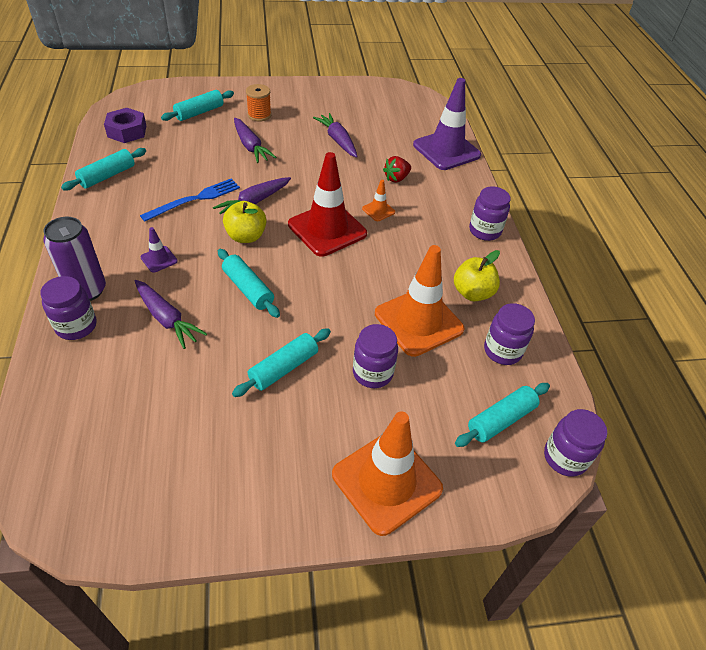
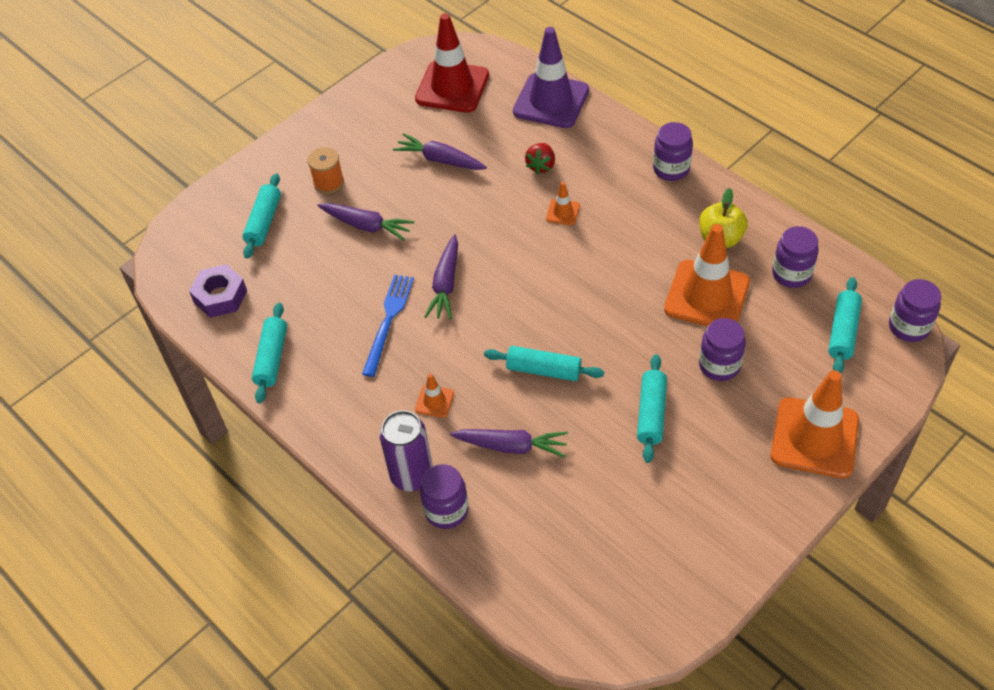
camera: 30 degrees left, 5 degrees up
(159, 259) = (434, 401): purple traffic cone -> orange traffic cone
(246, 236) = (481, 323): yellow apple -> none
(327, 229) = (541, 264): red traffic cone -> red traffic cone (452, 87)

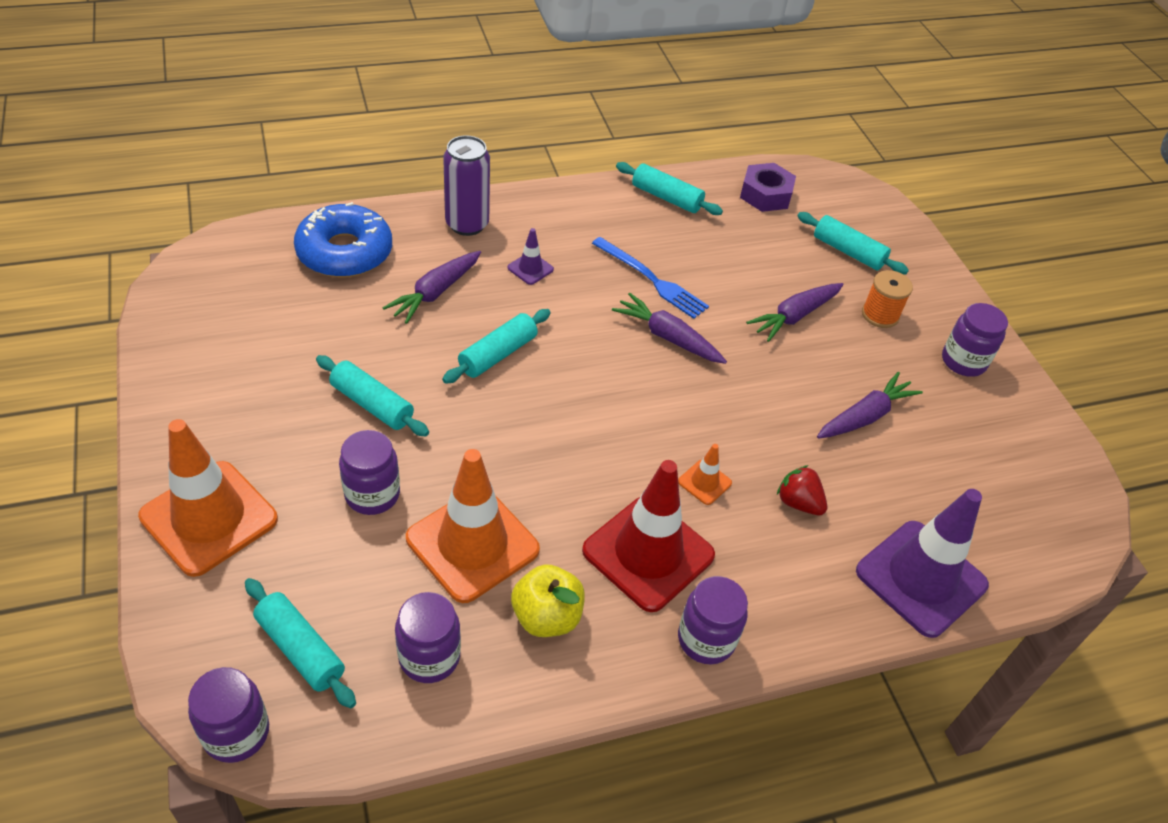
camera: 110 degrees right, 5 degrees down
(434, 401) = (530, 268): orange traffic cone -> purple traffic cone
(446, 510) = (414, 228): purple jar -> purple jar (963, 361)
(452, 87) = (1000, 488): red traffic cone -> red traffic cone (648, 553)
(515, 540) = (345, 252): none -> blue donut

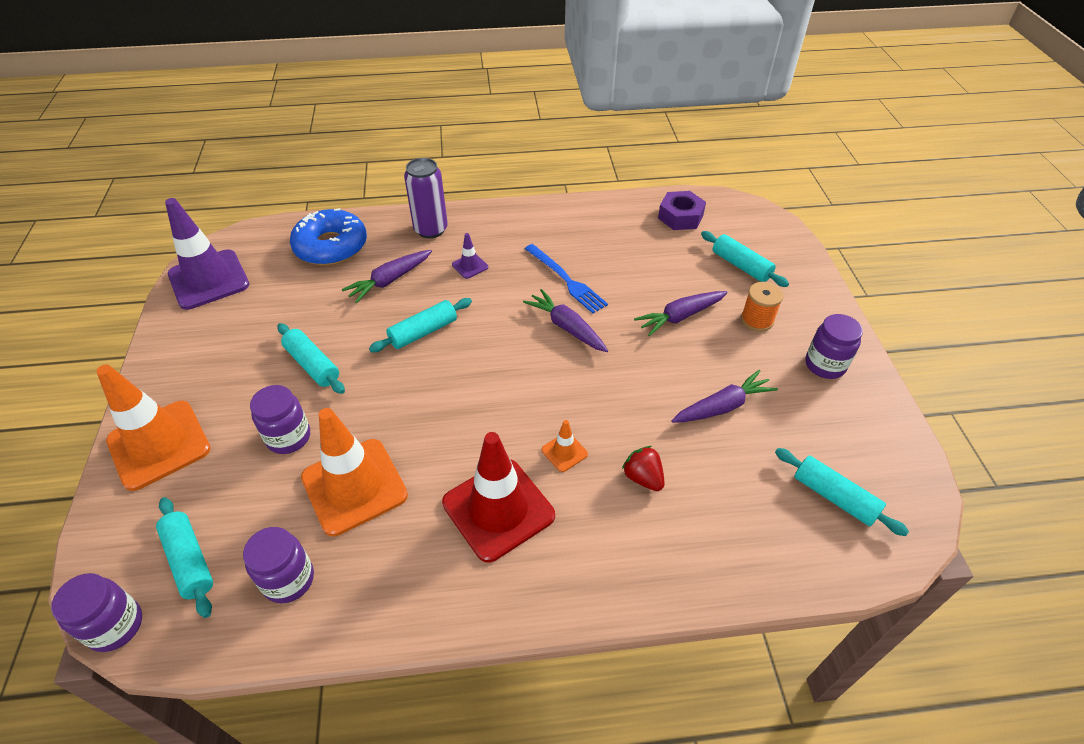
camera: 15 degrees right, 0 degrees up
(546, 617) = (396, 556): yellow apple -> none
(666, 198) = (596, 216): turquoise rolling pin -> turquoise rolling pin (834, 497)
(706, 639) = (527, 593): purple jar -> none
(921, 578) = (740, 558): purple traffic cone -> purple traffic cone (209, 279)

